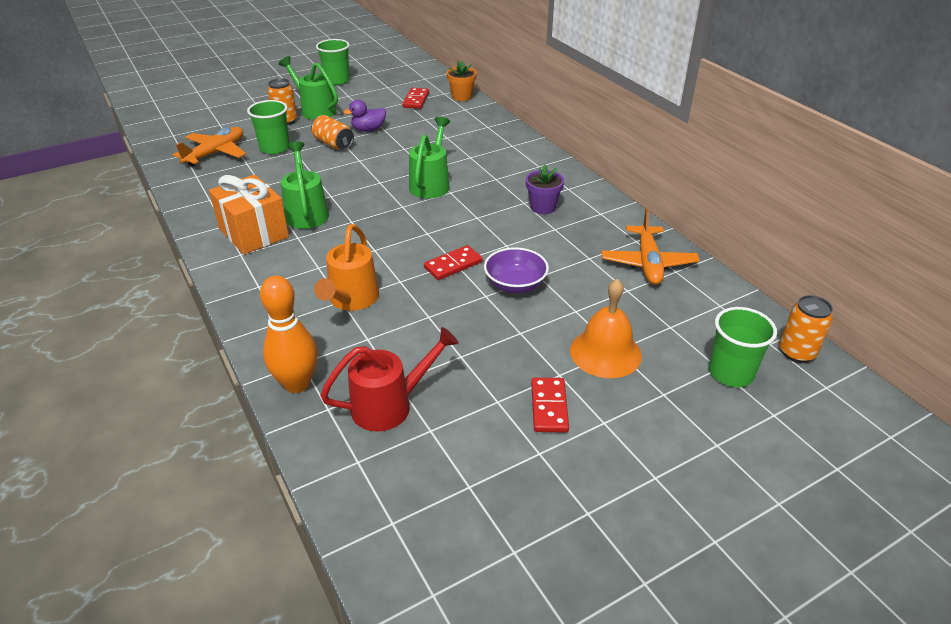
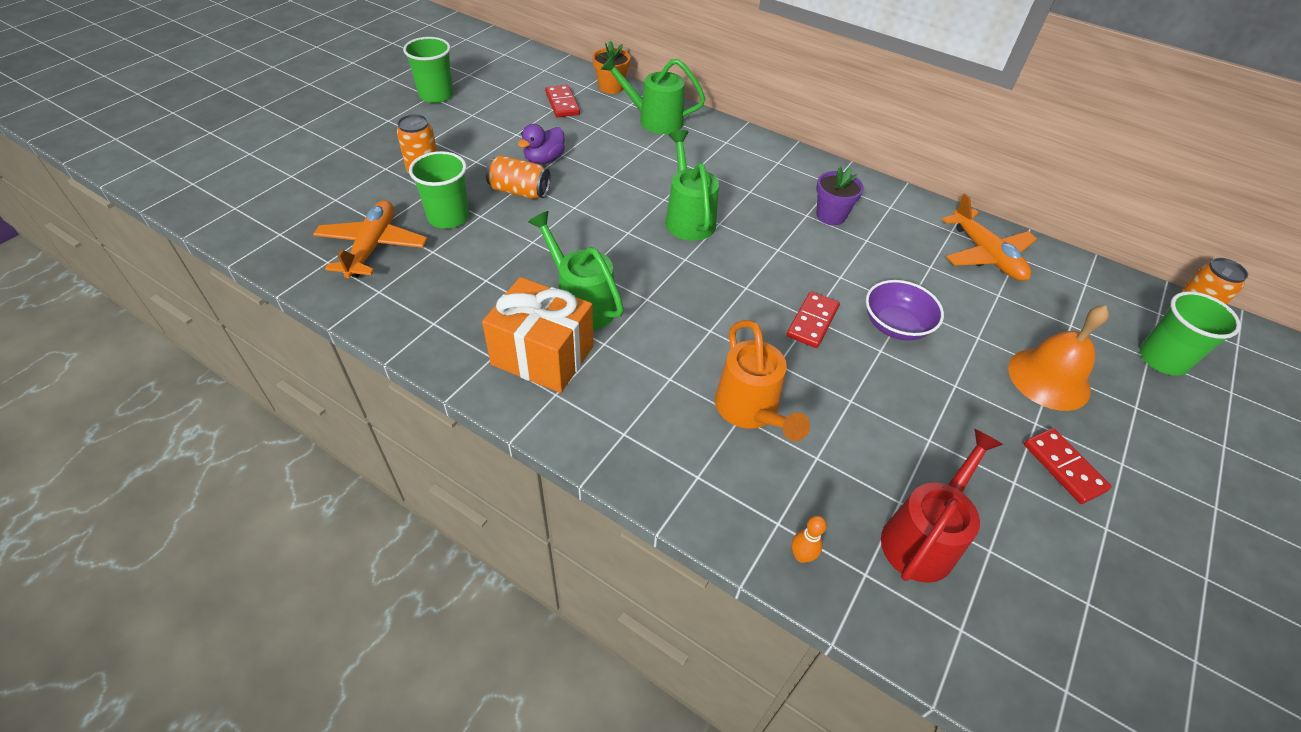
camera: 30 degrees left, 10 degrees up
(297, 384) = (801, 556): orange bowling pin -> orange bowling pin, size x0.44
(315, 110) = (448, 146): green watering can -> green watering can (654, 120)

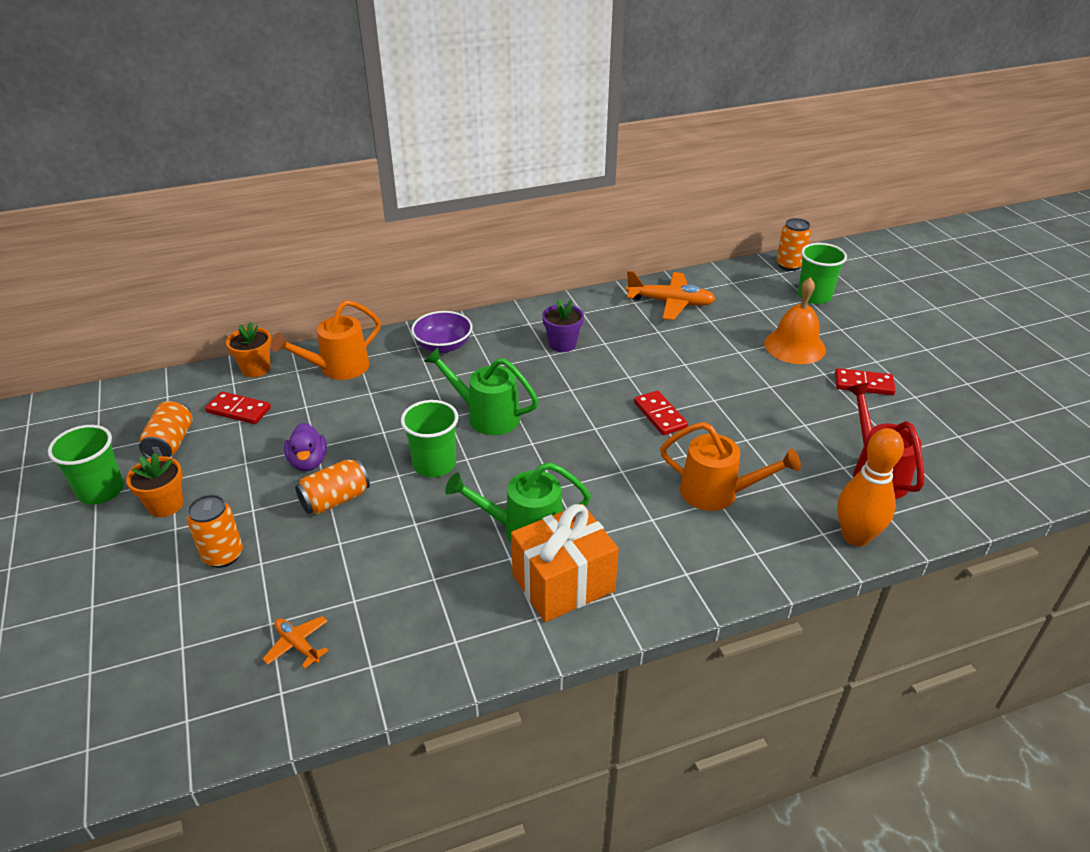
camera: 50 degrees left, 10 degrees down
(372, 247) = (297, 645): orange plane -> orange plane, size x0.53
(447, 125) = (165, 505): none -> orange flower pot
(448, 217) = (316, 567): green cup -> green cup (434, 464)
(503, 96) = (171, 443): none -> orange can
(654, 120) = (337, 368): green watering can -> orange watering can
(801, 556) = (855, 536): orange bowling pin -> orange bowling pin, size x2.28
(895, 325) = (697, 380): purple bowl -> purple bowl (443, 346)

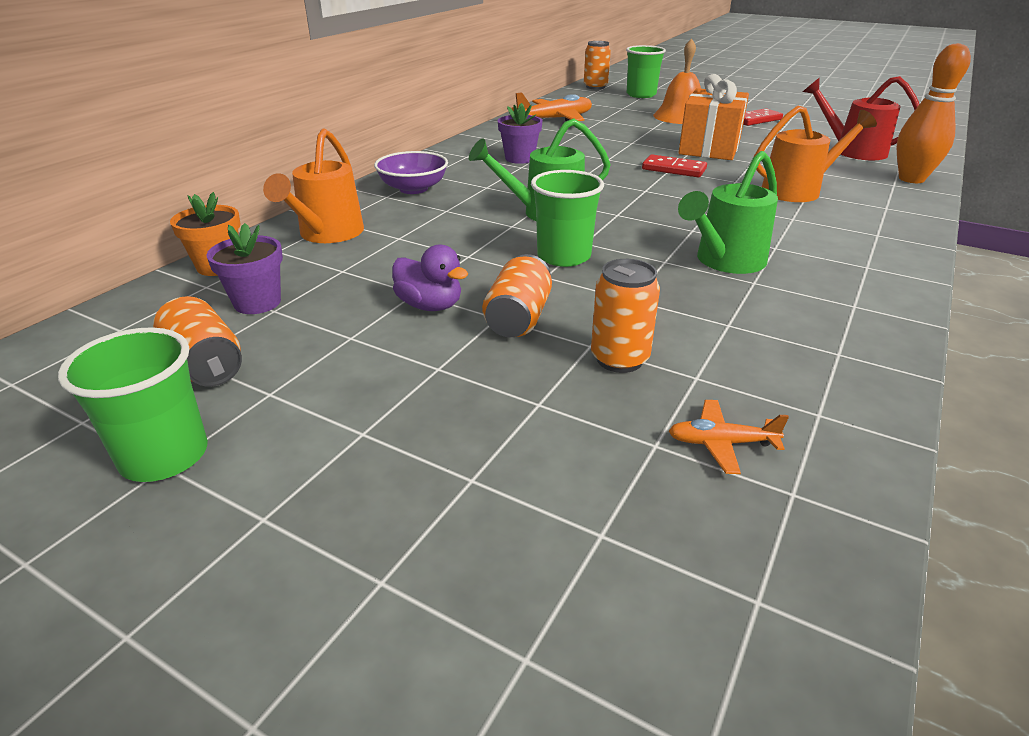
camera: 40 degrees left, 5 degrees down
(165, 505) = (305, 419): orange flower pot -> none
(223, 555) = (479, 422): orange can -> orange can (619, 359)
(239, 410) = (257, 302): red domino -> purple flower pot
(563, 583) = (823, 277): orange gift -> orange gift (709, 148)

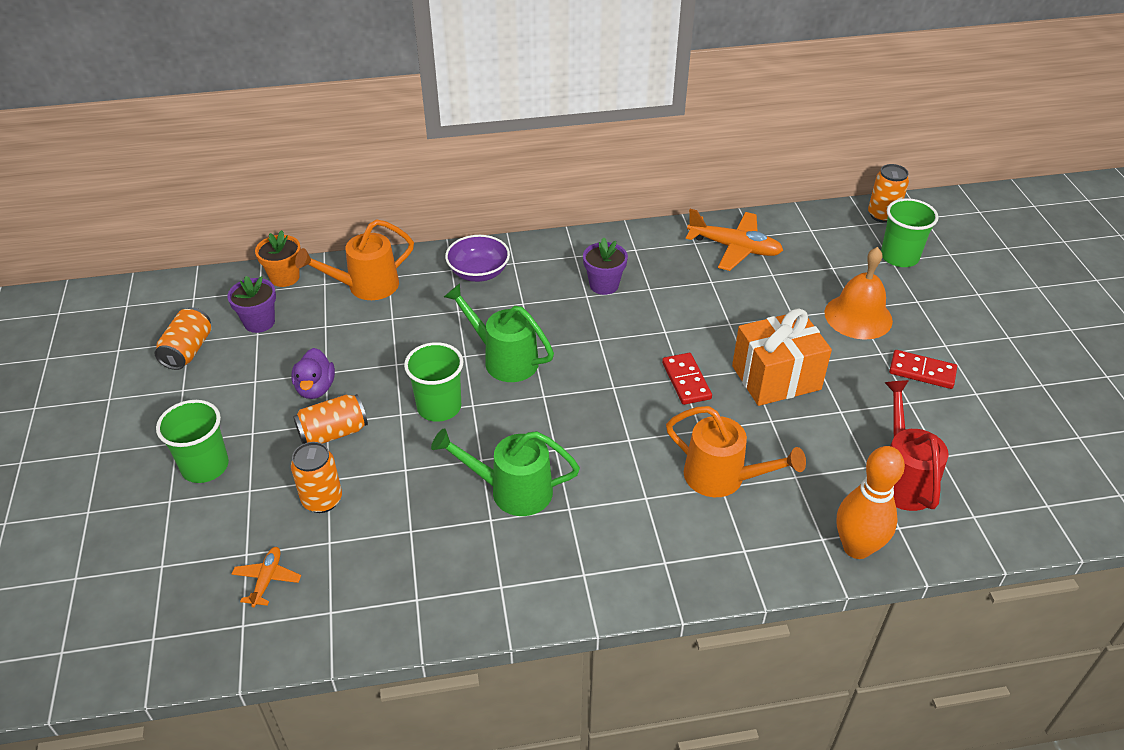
camera: 50 degrees right, 10 degrees up
(164, 456) = (114, 393): green cup -> green cup (205, 466)
(721, 443) = (267, 580): orange plane -> orange plane turned 45 degrees clockwise

